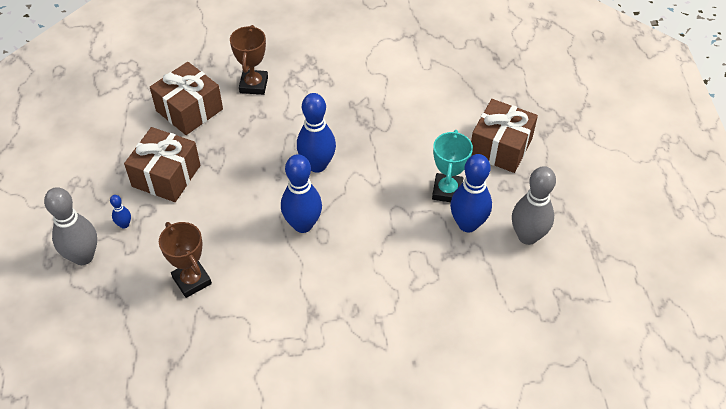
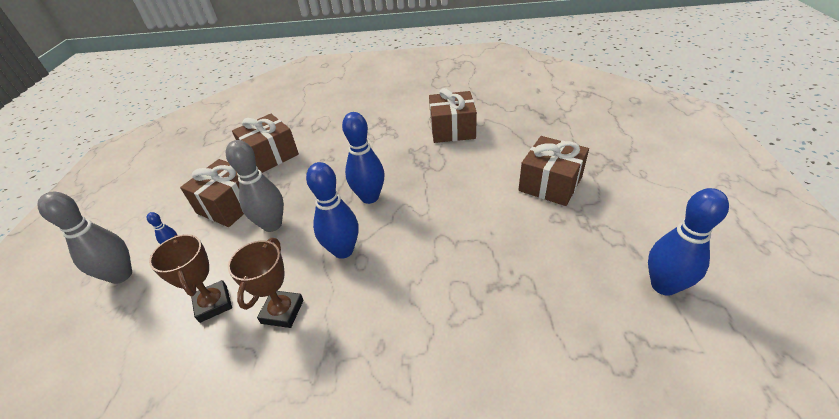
camera: 10 degrees right, 10 degrees down
(254, 85) = (330, 137): brown trophy -> brown trophy (282, 311)
(395, 75) = (452, 129): none -> brown gift
(447, 191) = (495, 221): turquoise trophy -> none
(467, 224) = (517, 254): blue bowling pin -> blue bowling pin (663, 285)
(527, 236) = (586, 269): grey bowling pin -> grey bowling pin (272, 225)

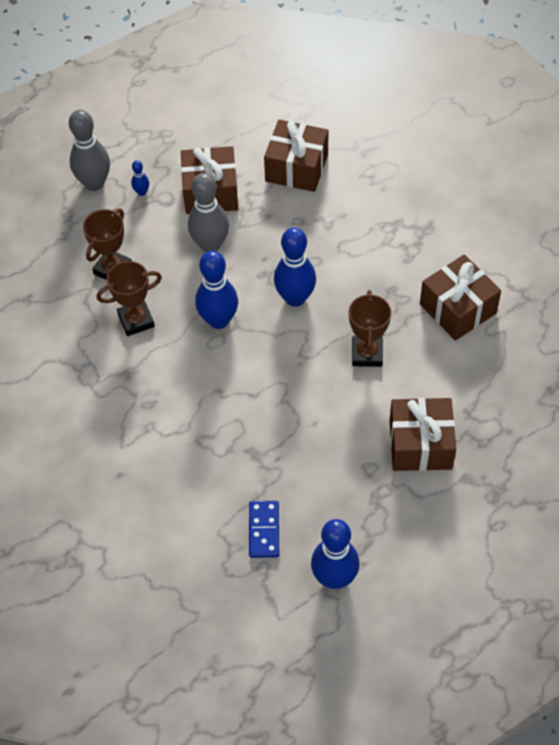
camera: 55 degrees right, 15 degrees up
(451, 180) = (367, 354): none -> brown trophy
(587, 316) = (264, 530): none -> blue domino

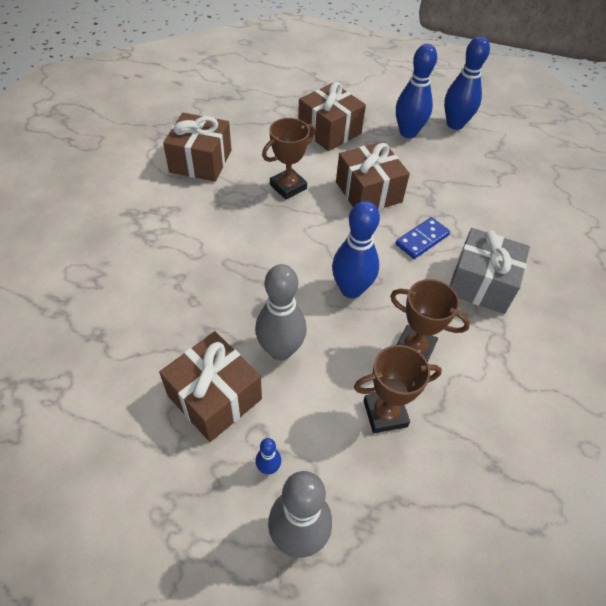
camera: 135 degrees left, 5 degrees down
(141, 412) = (481, 283): none -> grey gift
(264, 530) = (469, 166): blue domino -> blue domino (422, 239)
(295, 298) = (279, 254): blue bowling pin -> blue bowling pin (408, 132)
(296, 168) = (123, 343): brown gift -> brown gift (368, 192)

